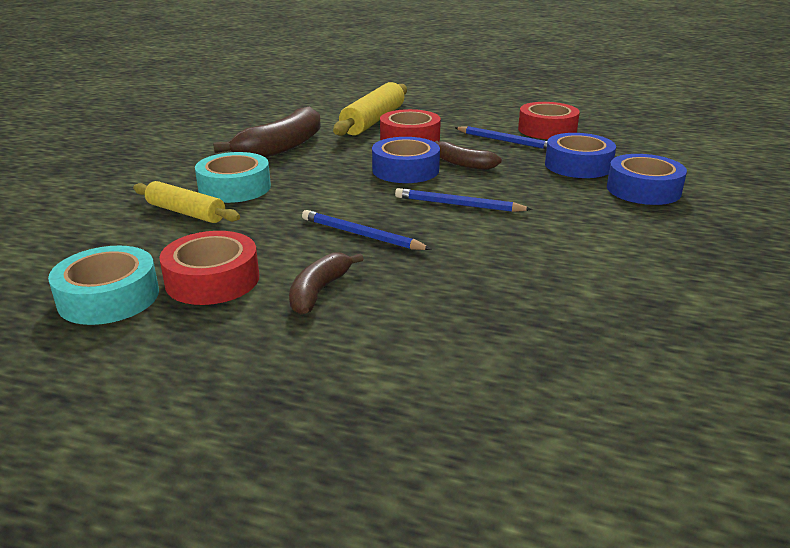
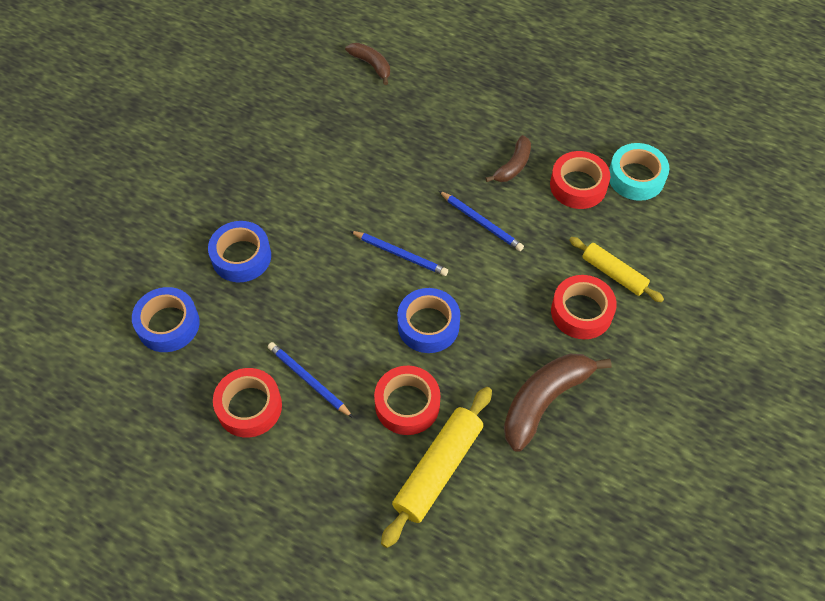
camera: 170 degrees left, 30 degrees up
(234, 188) = (581, 312): turquoise tape -> red tape
(462, 164) = (372, 331): brown banana -> brown banana (371, 65)
(578, 165) = (267, 310): blue tape -> blue tape (168, 324)

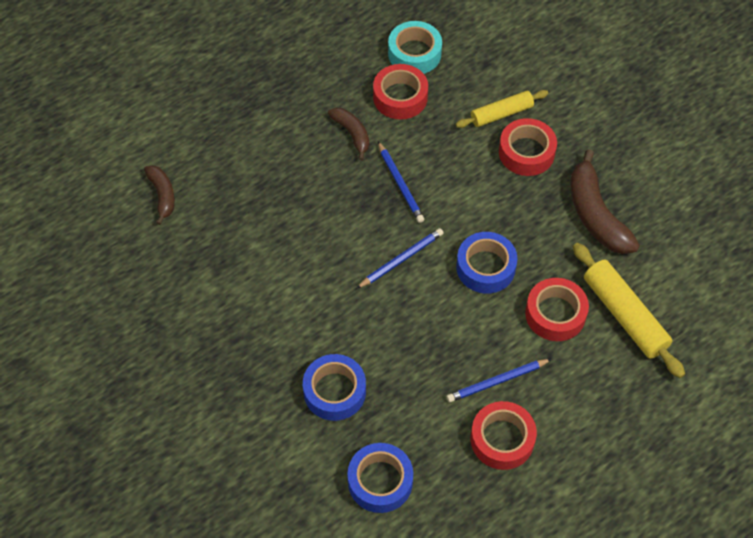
camera: 65 degrees left, 0 degrees up
(371, 65) = (162, 195): brown banana -> brown banana turned 90 degrees clockwise
(481, 222) = (400, 184): blue pencil -> blue pencil turned 90 degrees clockwise

